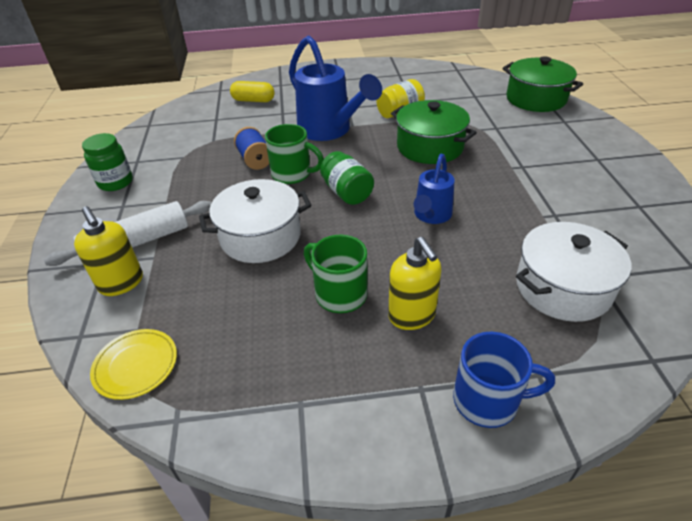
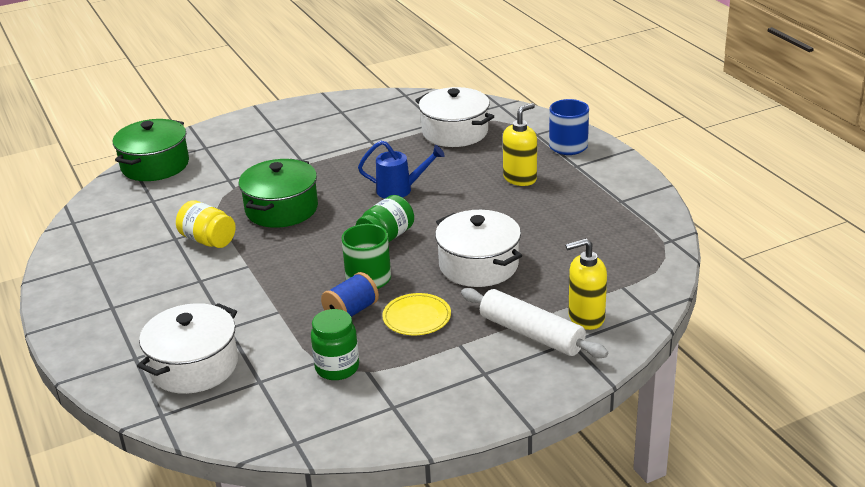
camera: 110 degrees left, 10 degrees down
(115, 182) = (445, 401): green jar -> green jar (337, 368)
(121, 283) = (586, 318): yellow soap dispenser -> yellow soap dispenser turned 135 degrees counterclockwise
(136, 365) = (650, 273): yellow plate -> yellow plate (417, 317)
(253, 100) = (194, 366): yellow capsule -> white pot
(329, 131) = (266, 278): blue watering can -> none
(339, 294) = (520, 210): green mug -> none

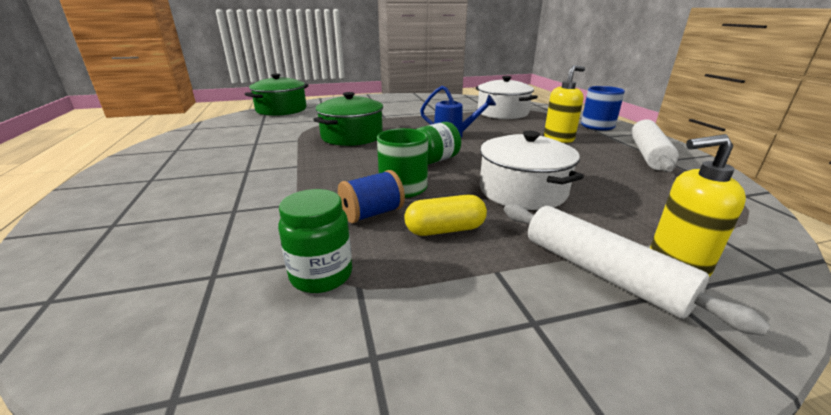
camera: 10 degrees right, 5 degrees down
(194, 366) = (159, 244): white pot -> none
(208, 240) = (279, 147): yellow jar -> none
(417, 317) = (445, 230): yellow plate -> yellow capsule
(608, 194) = (648, 154): none -> white rolling pin

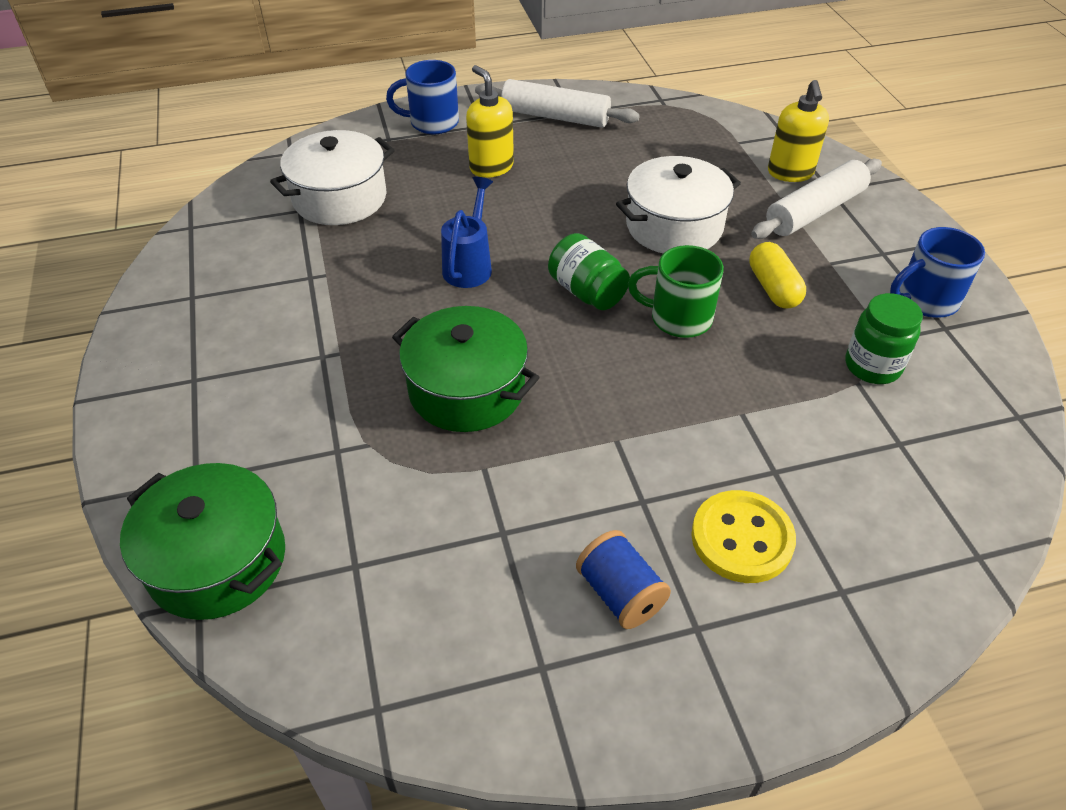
camera: 90 degrees left, 20 degrees up
(191, 195) = (742, 538): none -> yellow button
(372, 214) = (753, 342): blue spool -> blue spool (620, 594)
(433, 347) = (925, 300): none -> blue mug

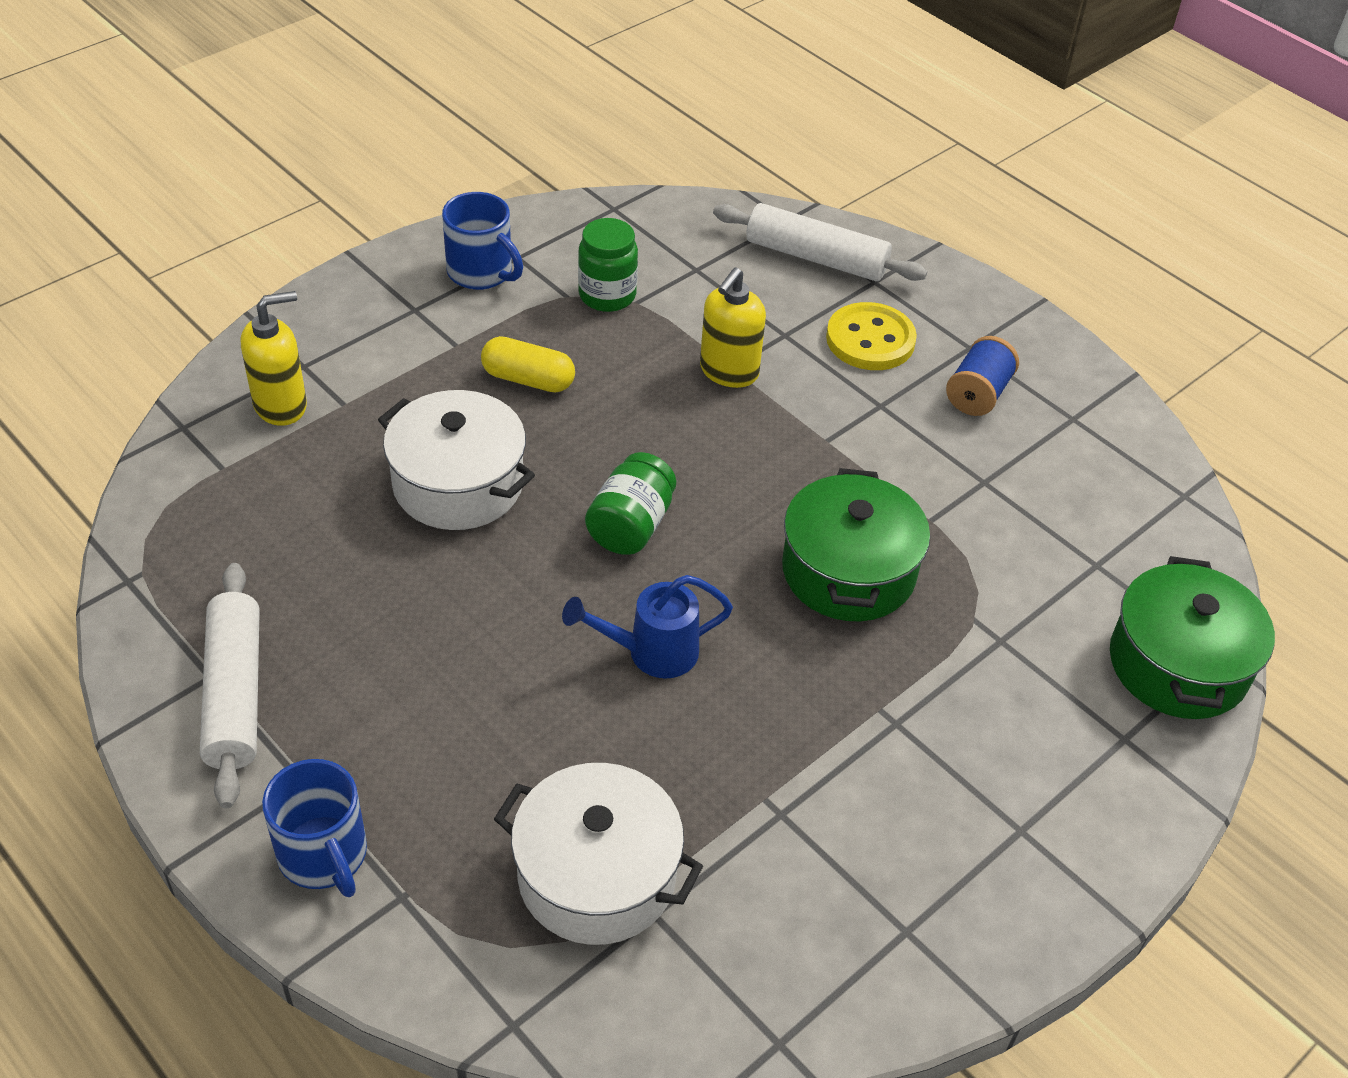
camera: 120 degrees left, 0 degrees up
(491, 167) = (418, 719): yellow soap dispenser -> yellow soap dispenser (728, 372)
(678, 318) = (626, 440): green mug -> none
(773, 288) = (528, 379): yellow capsule -> yellow capsule turned 60 degrees clockwise
(815, 211) = (358, 371): white rolling pin -> white rolling pin (816, 258)

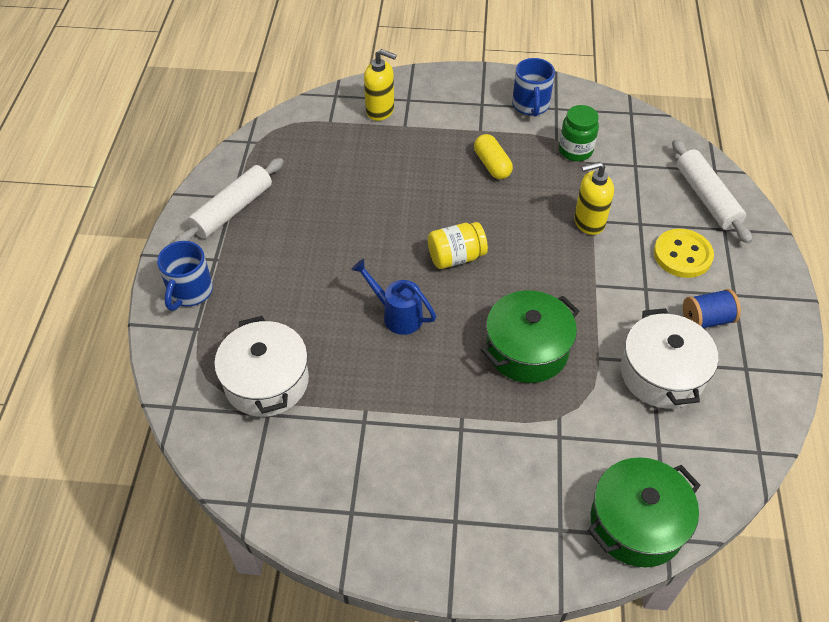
camera: 50 degrees right, 5 degrees up
(458, 484) = (408, 189): white pot -> white pot (662, 373)
(630, 526) = (456, 257): green jar -> yellow jar

